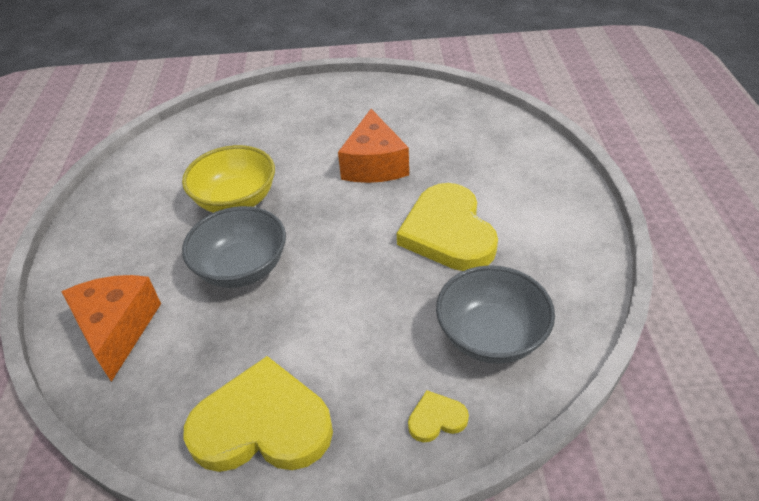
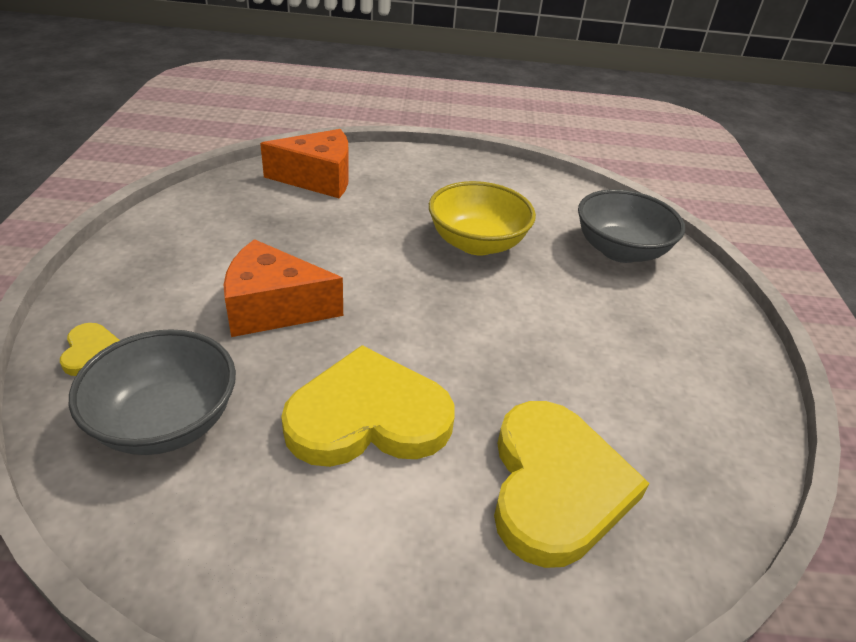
camera: 90 degrees right, 5 degrees down
(242, 268) = (367, 242): grey bowl -> grey bowl (620, 250)
(262, 424) = (168, 244): yellow heart -> yellow heart (555, 486)
(374, 164) = (534, 362): orange cheese -> orange cheese (273, 308)

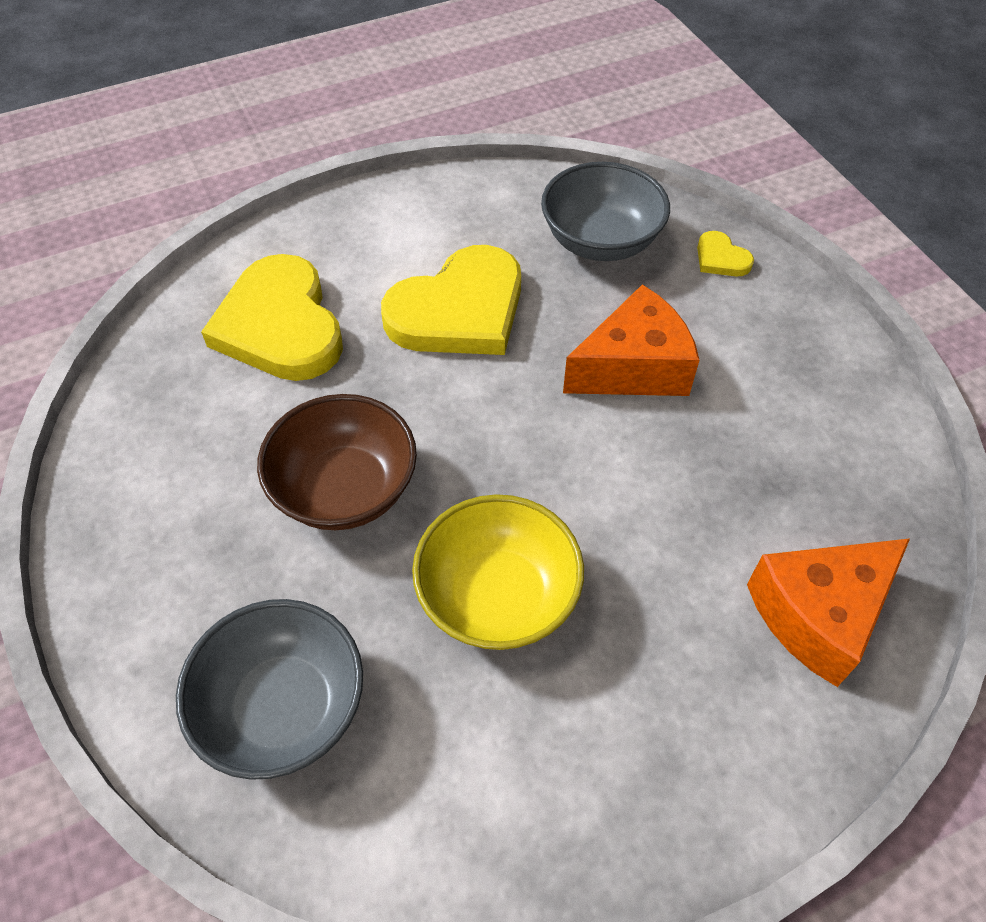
camera: 155 degrees right, 15 degrees up
(546, 326) = (345, 489): none -> brown bowl

